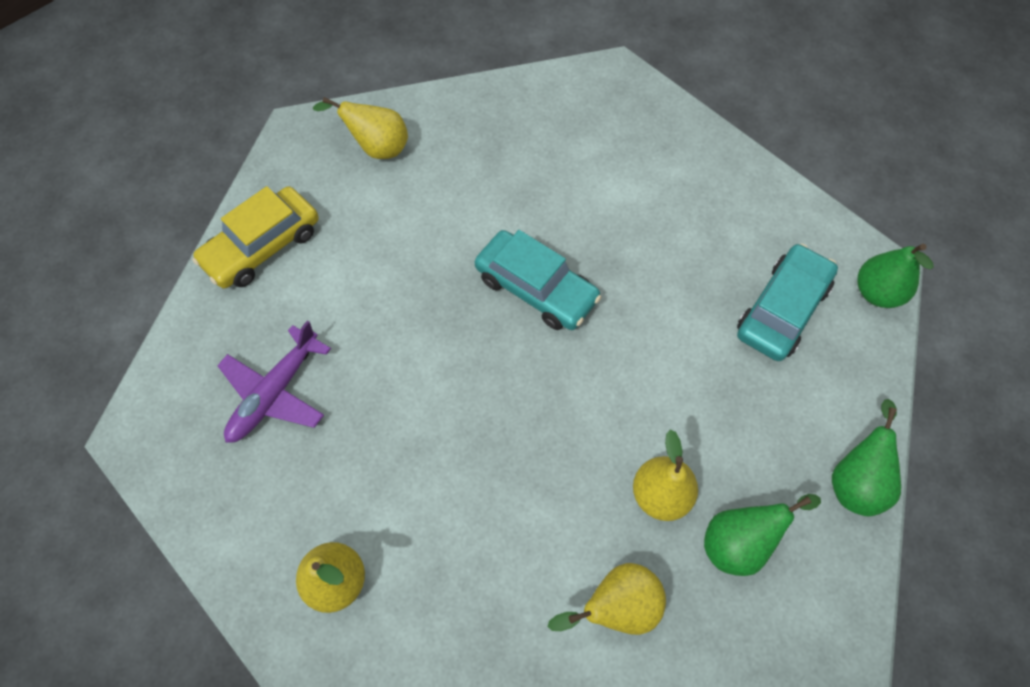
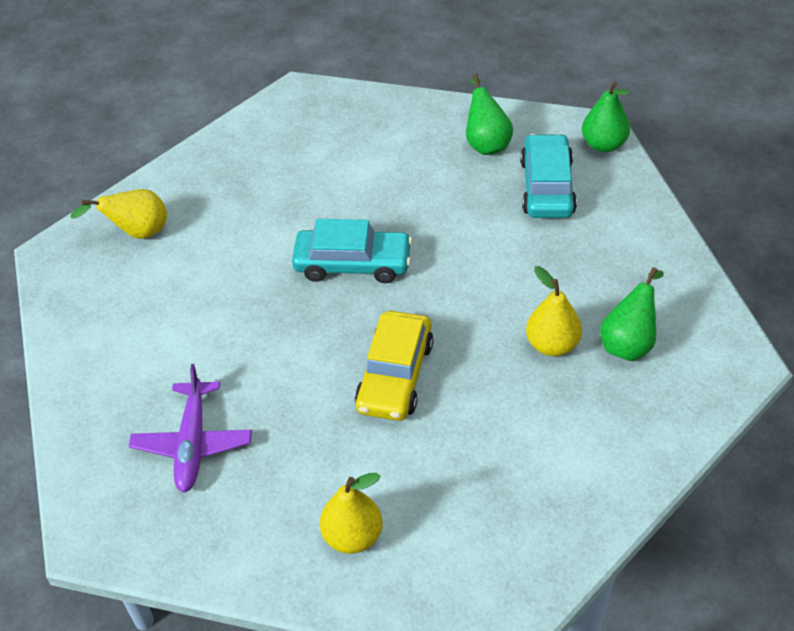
camera: 30 degrees left, 15 degrees down
(262, 246) = (92, 350): yellow car -> yellow car (395, 375)
(616, 606) = (576, 429): yellow pear -> none
(855, 480) = (676, 264): green pear -> green pear (486, 143)

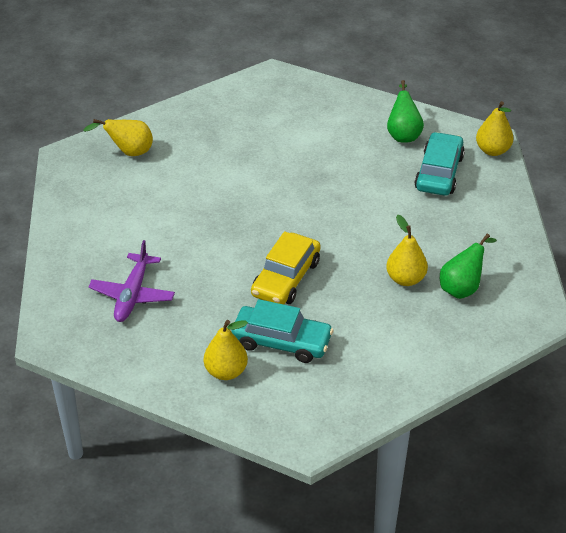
camera: 10 degrees right, 5 degrees down
(353, 264) = (278, 200): turquoise car -> turquoise car (281, 341)
(603, 145) = (492, 150): green pear -> yellow pear

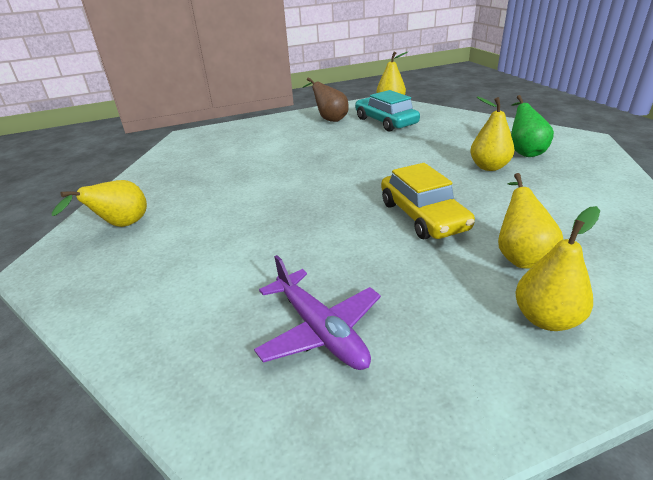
camera: 45 degrees left, 10 degrees down
(281, 341) = (520, 256): turquoise car -> yellow pear
(403, 134) = (329, 119): green pear -> brown pear

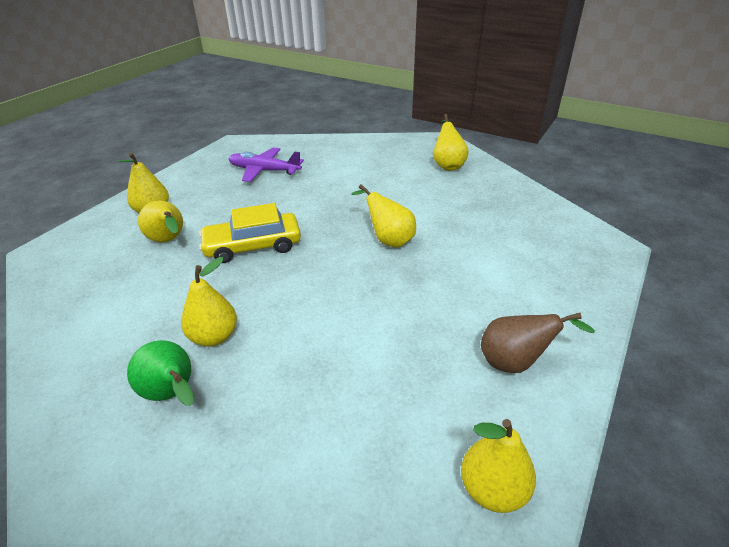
camera: 140 degrees right, 5 degrees up
(302, 180) = (388, 240): none -> yellow pear
(385, 121) = (425, 397): turquoise car -> none
(422, 216) = (253, 246): yellow car -> yellow car turned 45 degrees counterclockwise

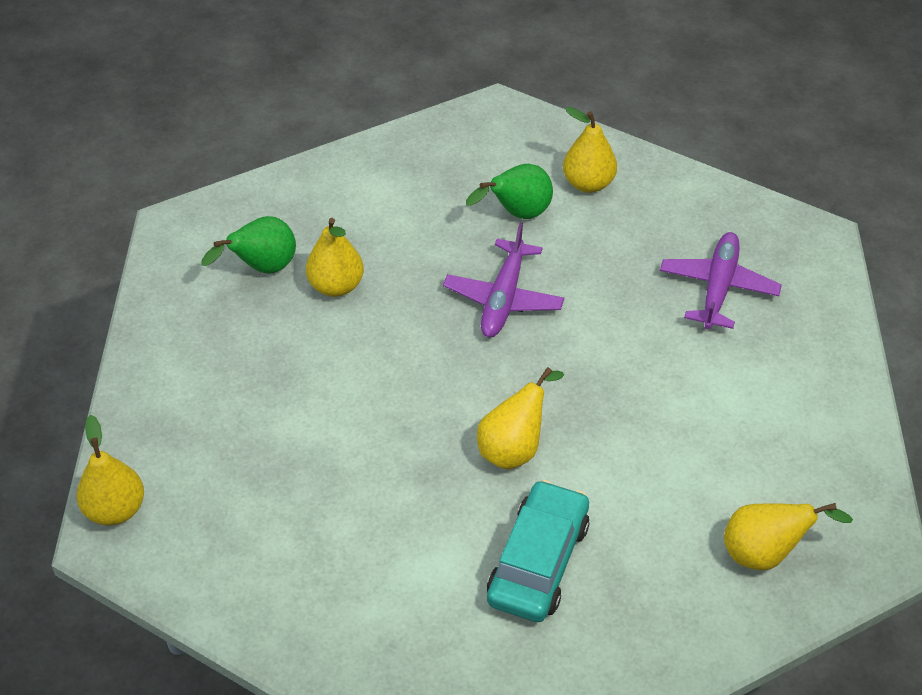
camera: 90 degrees right, 10 degrees up
(169, 241) = (517, 214): yellow pear -> green pear
(253, 246) = (503, 298): yellow car -> purple plane
(474, 230) = (538, 561): none -> turquoise car
(516, 362) = (261, 560): brown pear -> none

